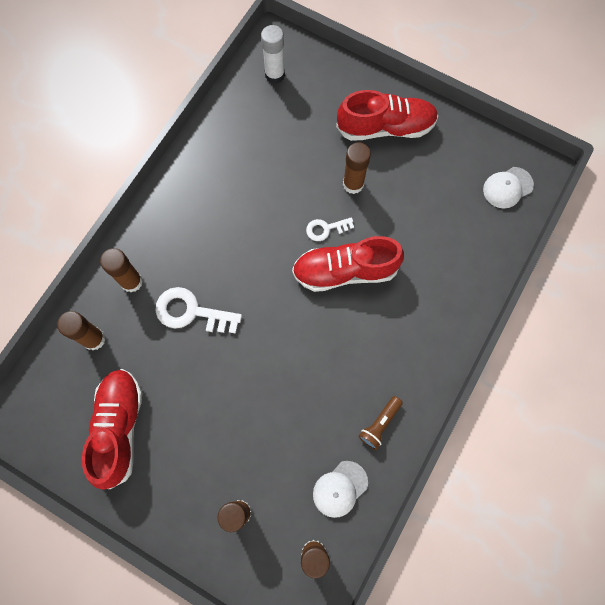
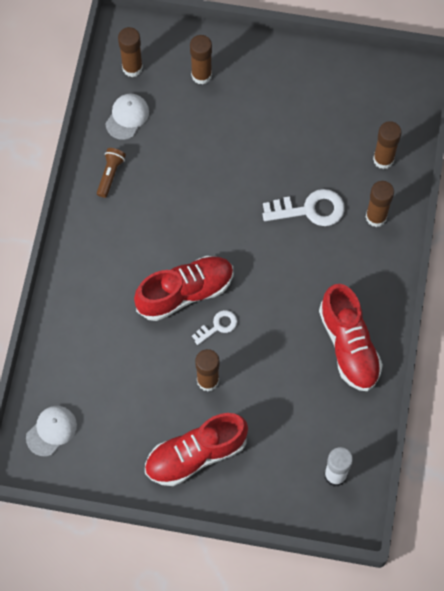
camera: 160 degrees right, 5 degrees down
(119, 428) = (326, 101): red shoe -> red shoe (349, 345)

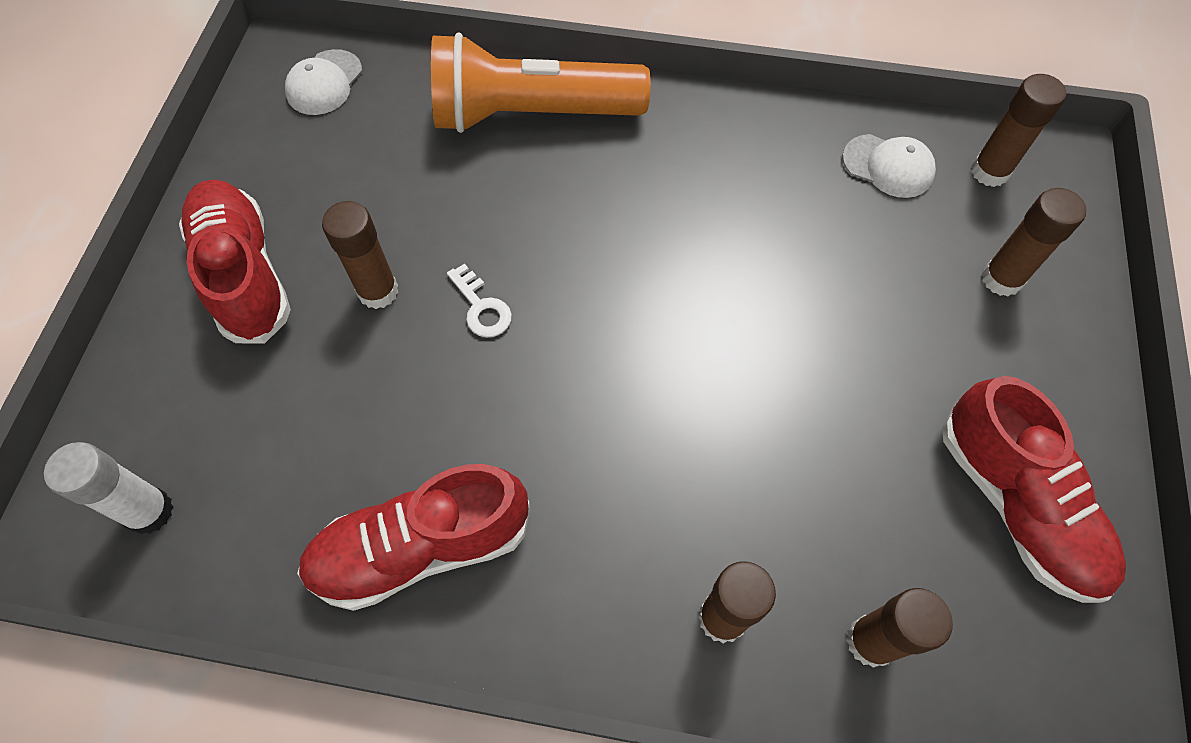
camera: 90 degrees right, 5 degrees down
(51, 431) = (324, 83): white cap -> white cap turned 75 degrees clockwise
(82, 305) = (531, 114): none -> orange flashlight
(110, 174) = (772, 145): brown flashlight -> none
(185, 292) = (549, 256): red shoe -> red shoe (1016, 504)
(310, 209) = (730, 475): white key -> none

